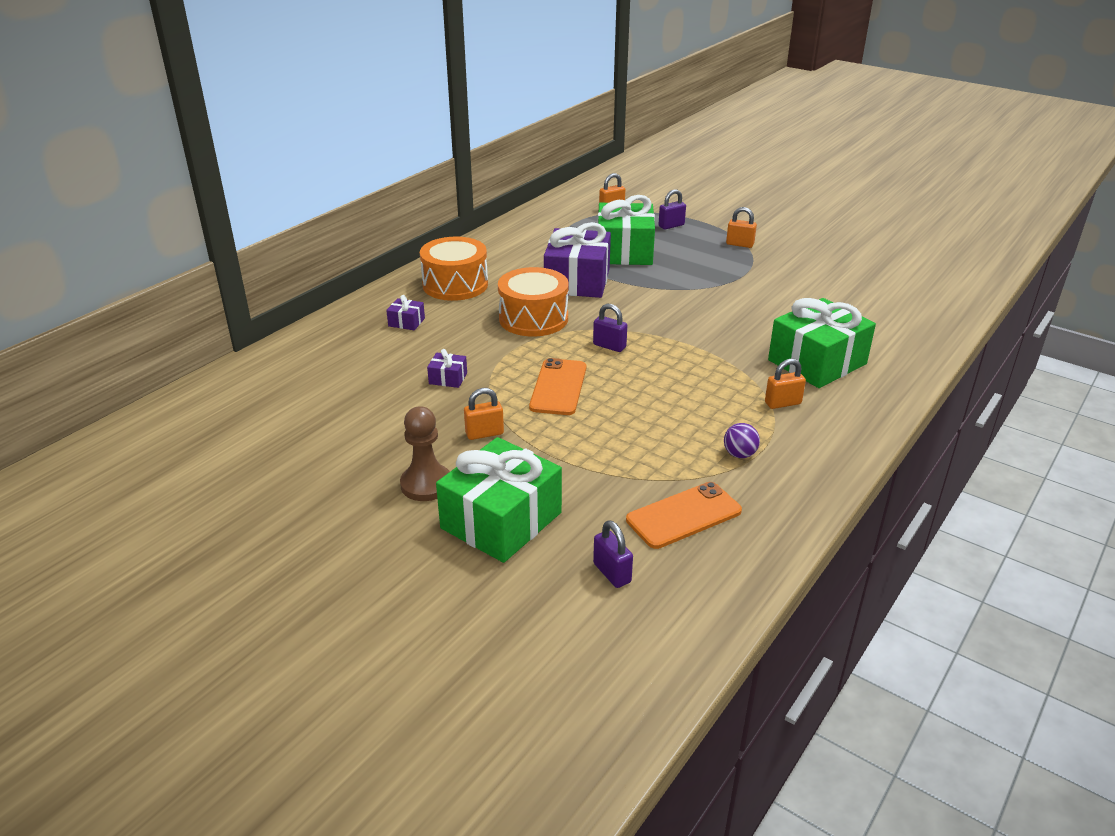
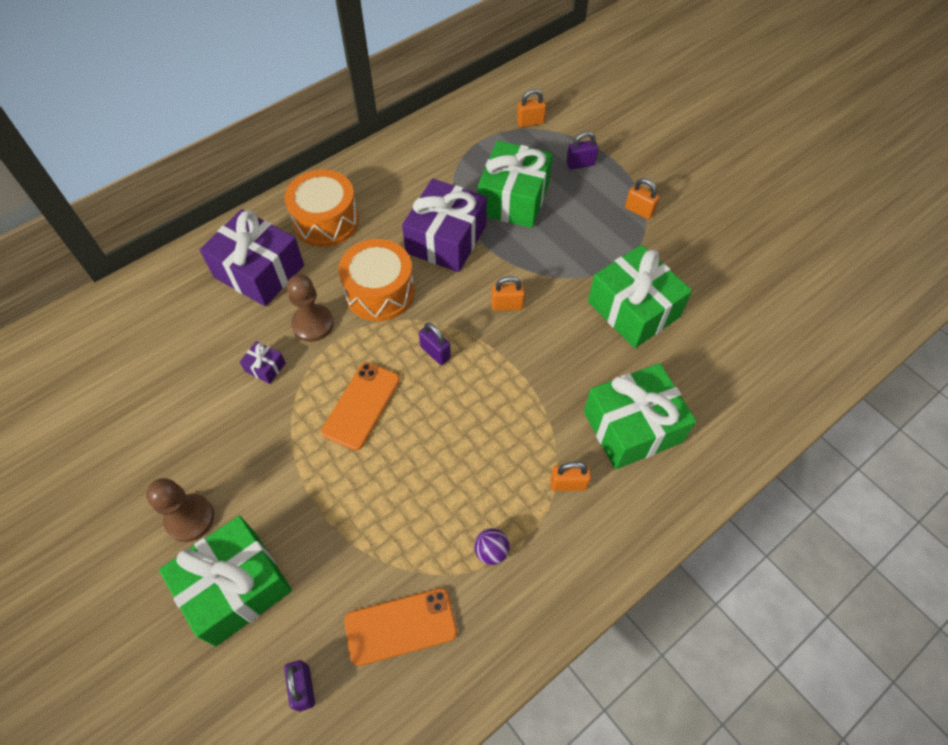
camera: 15 degrees right, 25 degrees up
(406, 322) = (259, 271): purple gift -> purple gift, size x2.39
(480, 346) = (313, 324): none -> brown pawn
(484, 433) = (267, 458): orange padlock -> orange padlock (507, 305)
(772, 297) = (633, 309): none -> green gift

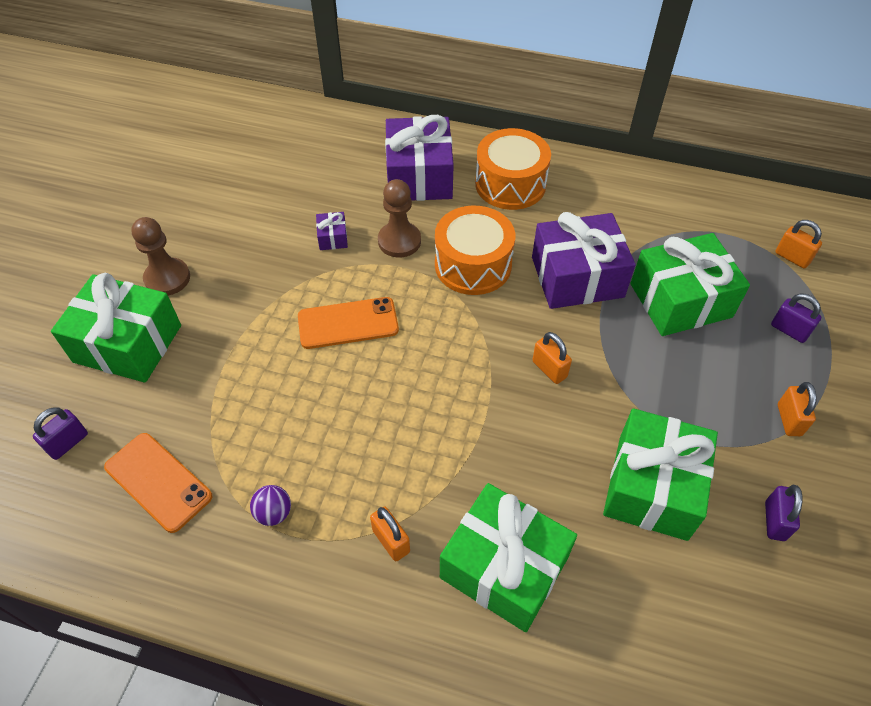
camera: 55 degrees right, 5 degrees down
(435, 352) = (446, 344): purple padlock -> purple padlock (774, 521)

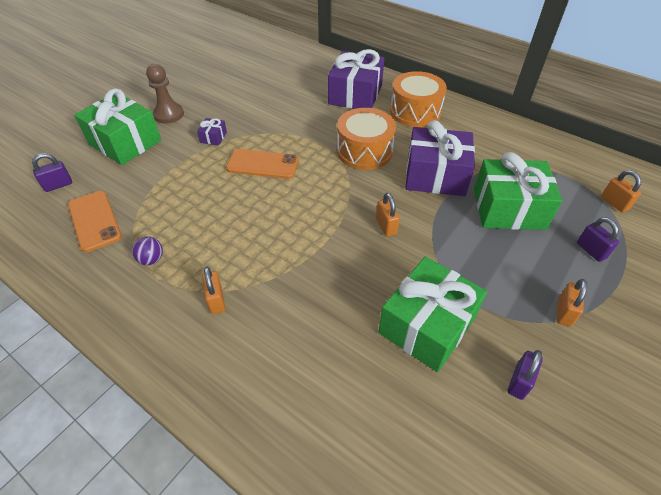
camera: 20 degrees right, 5 degrees down
(333, 238) = (280, 116): purple gift -> purple gift (213, 137)
(399, 241) = (322, 127): brown pawn -> none
(504, 567) = (285, 343): green gift -> none

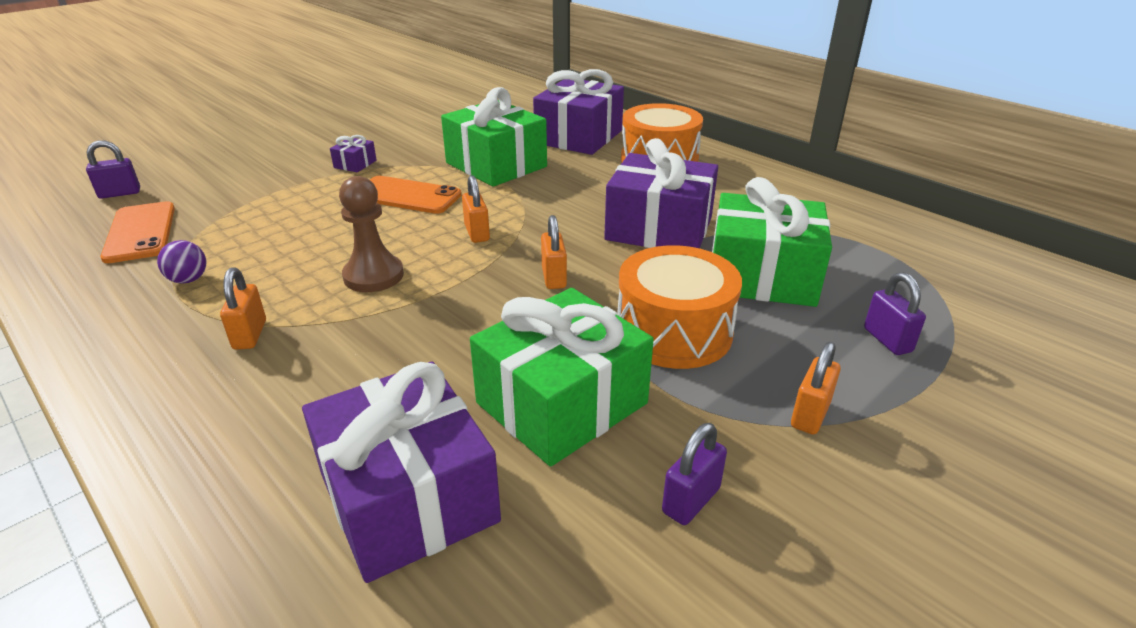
camera: 10 degrees right, 15 degrees down
(125, 142) = (235, 160): green gift -> green gift (496, 165)
(169, 114) = (309, 138): brown pawn -> brown pawn (373, 276)
(364, 151) = (562, 194): orange drum -> orange drum (674, 331)
(367, 406) = (408, 497): none -> purple gift
(614, 203) = (948, 286): orange padlock -> orange padlock (477, 233)

